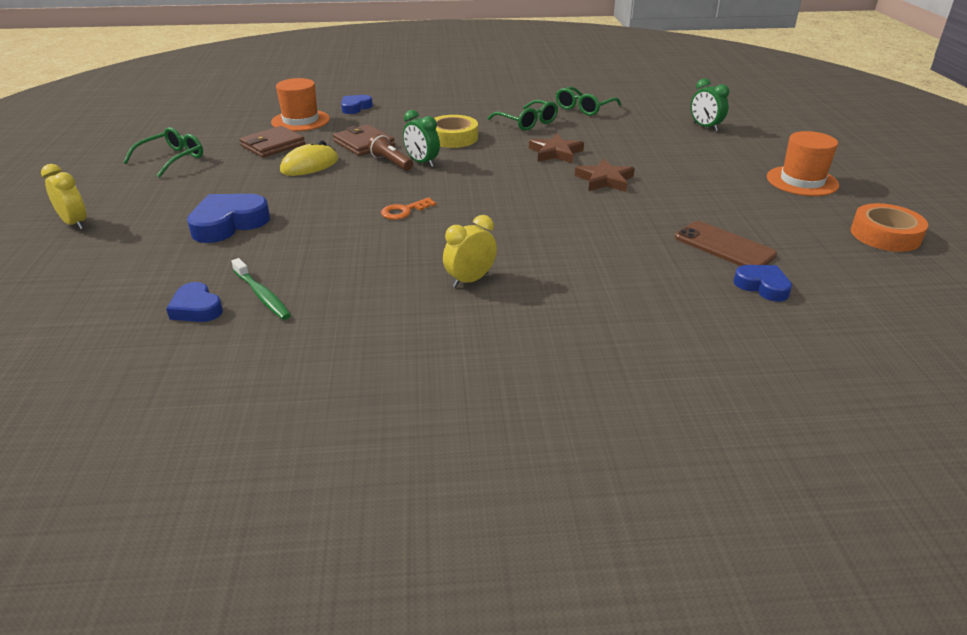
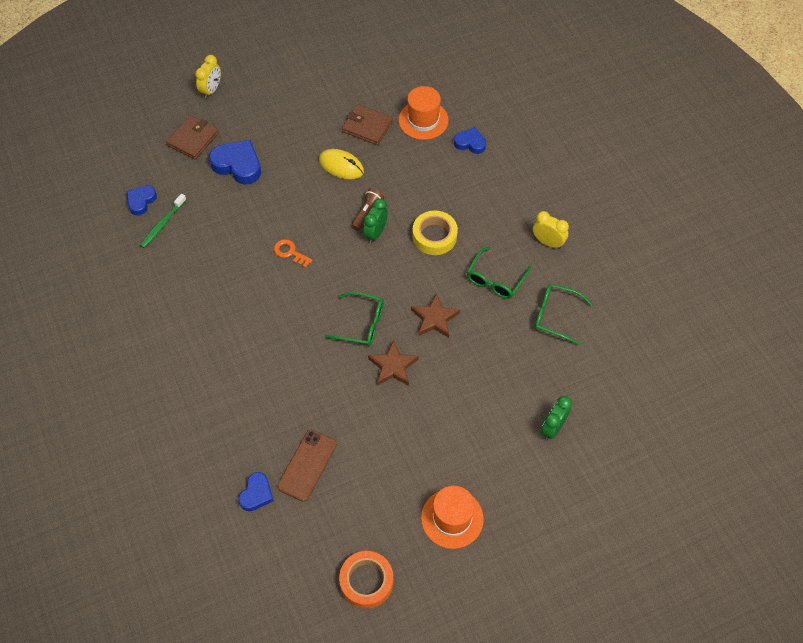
camera: 70 degrees right, 25 degrees up
(172, 159) = (318, 83): green glasses -> green glasses (362, 324)
(364, 143) = (395, 181): brown wallet -> brown wallet (193, 139)
(470, 280) = (211, 321): yellow clock -> yellow clock (548, 242)

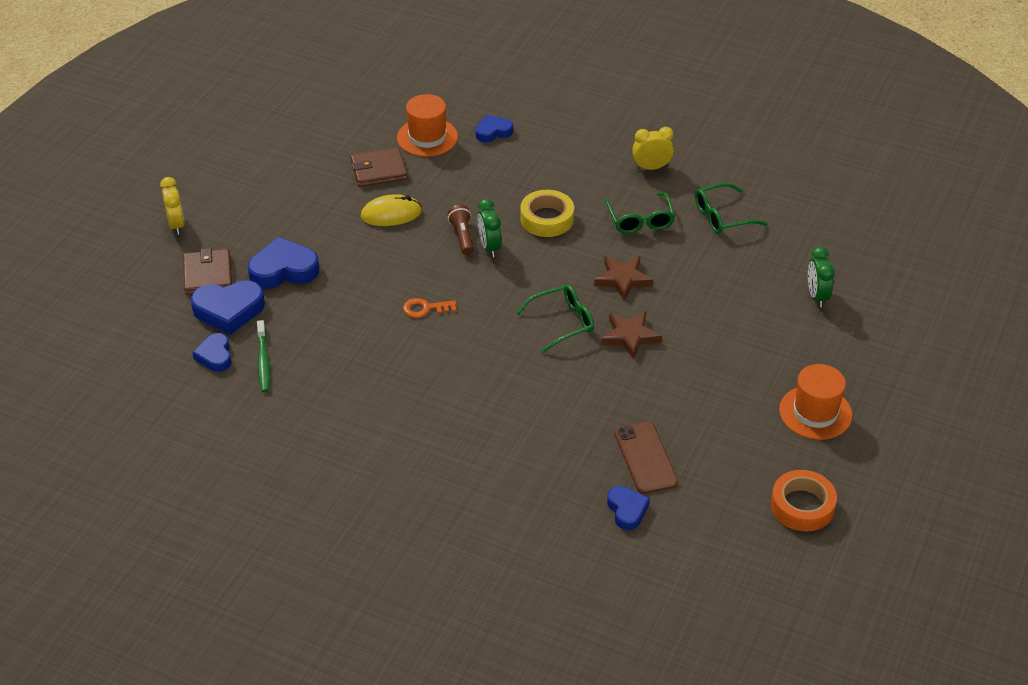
camera: 40 degrees left, 15 degrees down
(179, 173) = (229, 310): none -> blue heart

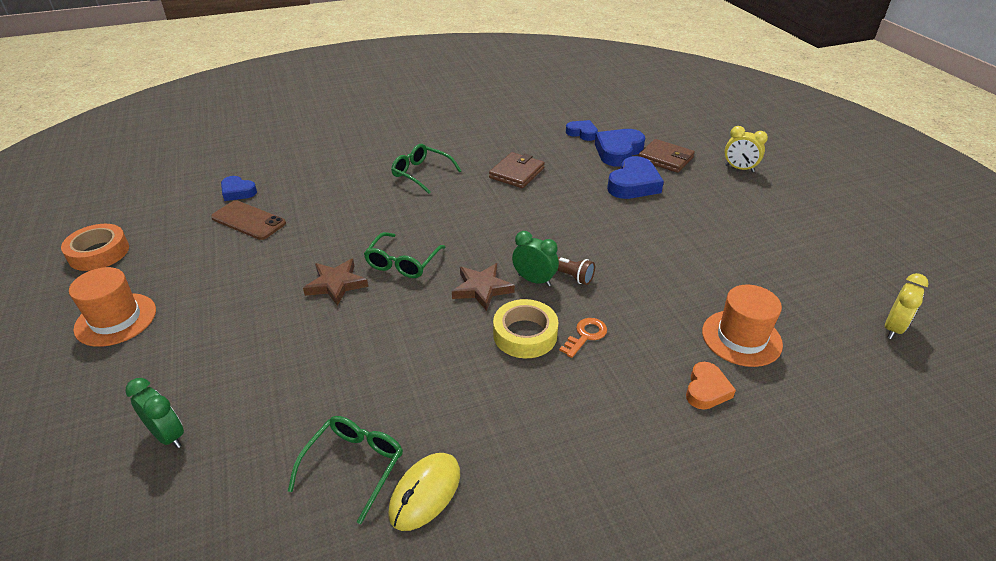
camera: 135 degrees right, 5 degrees down
(263, 361) = (554, 144): green toothbrush -> none
(379, 170) = (714, 281): brown wallet -> brown wallet (517, 173)
(391, 214) = (642, 256): yellow mouse -> yellow mouse (425, 493)
(425, 308) = (512, 215): orange key -> orange key (585, 335)
(493, 132) = (706, 390): blue heart -> orange heart
(622, 279) = (391, 325): brown star -> brown star (482, 289)
(640, 220) = (439, 395): green glasses -> green glasses (421, 173)
(651, 167) = (501, 475): yellow clock -> yellow clock (893, 328)

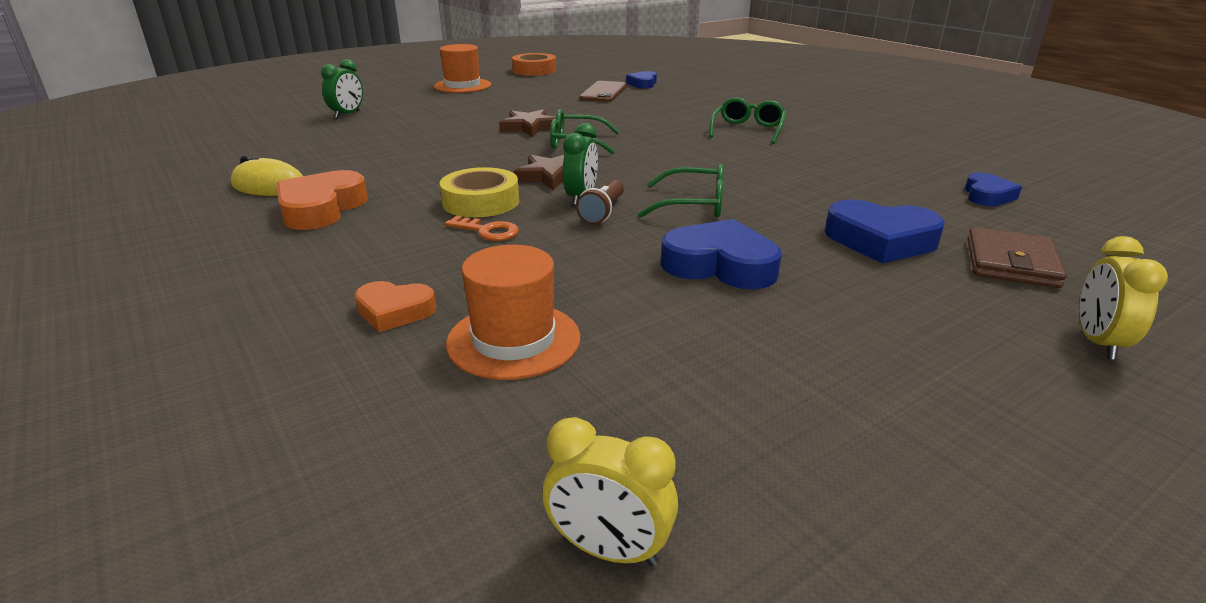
camera: 75 degrees right, 10 degrees down
(354, 465) = (306, 162): green glasses -> green glasses (694, 205)
(507, 442) = (321, 208): none -> orange heart
(517, 173) = (809, 169): brown wallet -> none
(618, 152) = (970, 224): blue heart -> blue heart (720, 265)

